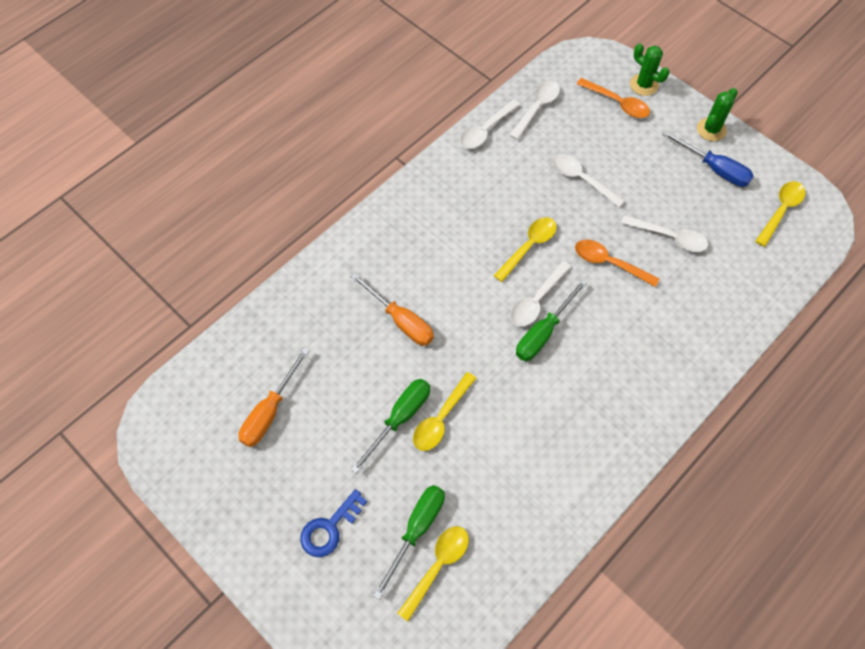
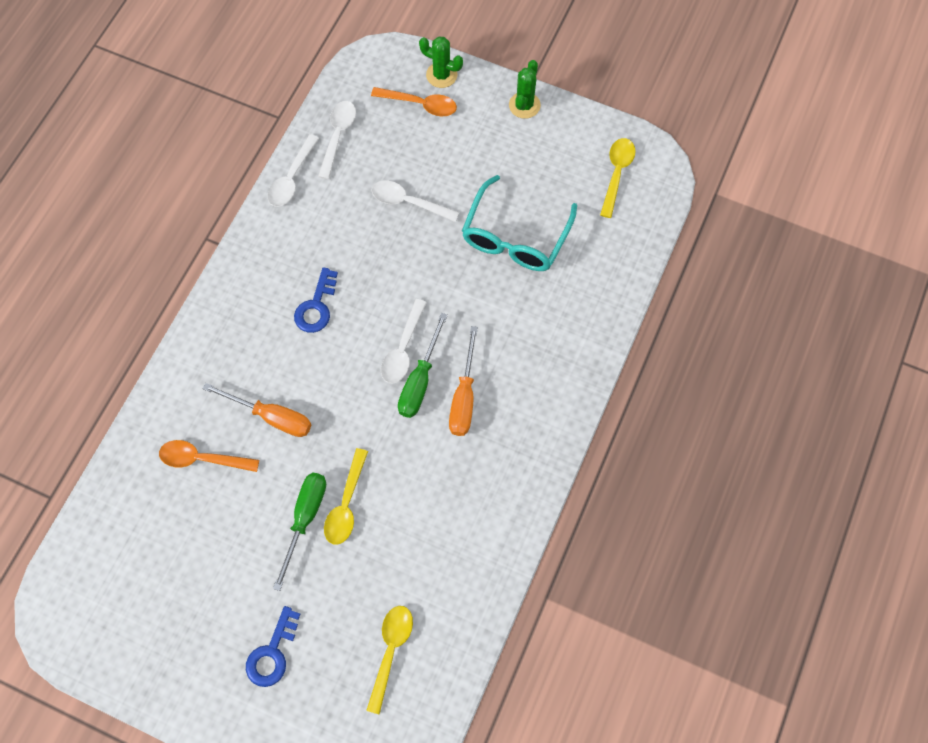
camera: 20 degrees left, 5 degrees up
(269, 411) = (169, 558): orange screwdriver -> orange screwdriver (464, 397)
(416, 530) = (358, 624): green screwdriver -> none
(471, 240) = (316, 306): none -> blue key
(528, 247) = (377, 294): yellow spoon -> none
(609, 263) = (464, 285): orange spoon -> orange spoon (203, 459)
(669, 237) = (515, 237): white spoon -> turquoise glasses
(714, 169) = (539, 148): blue screwdriver -> none

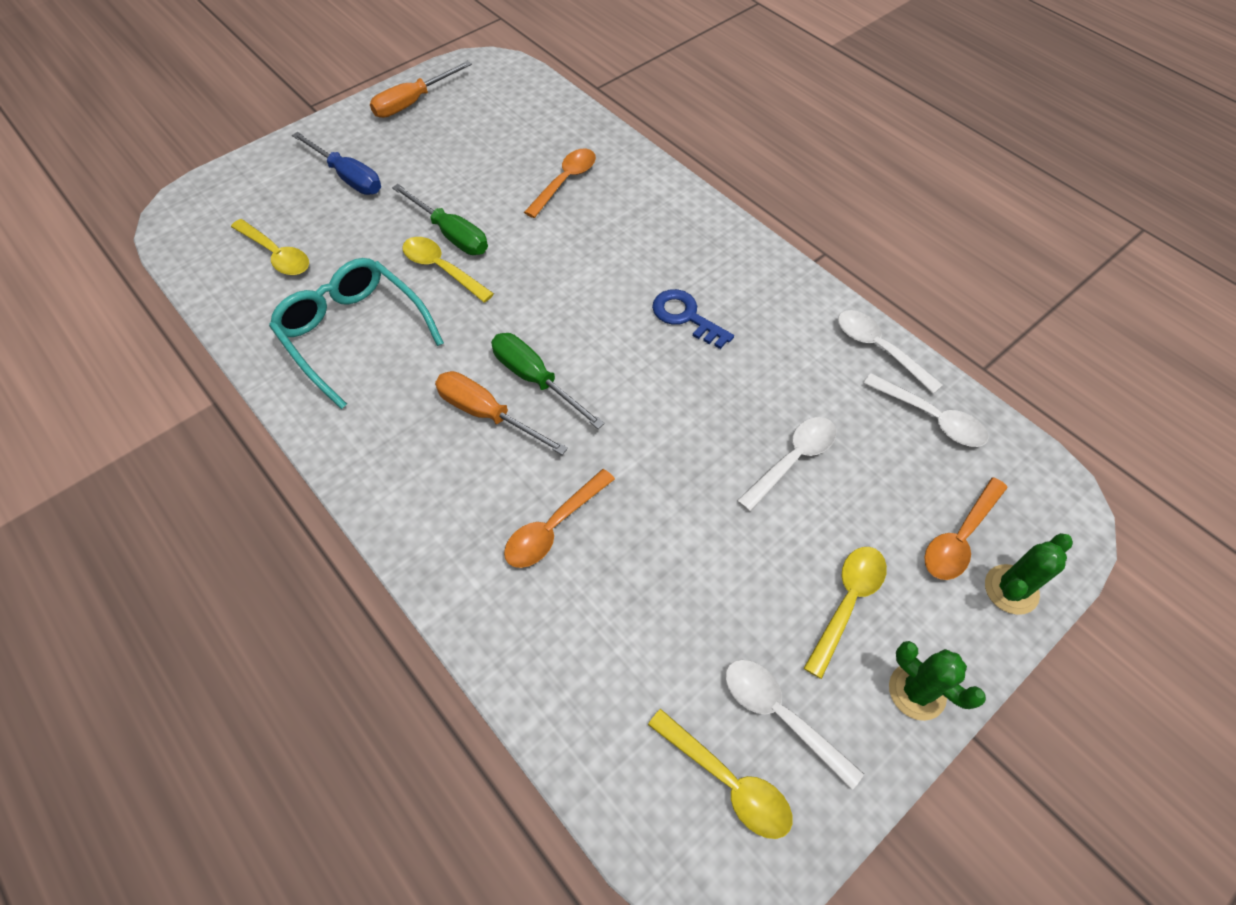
camera: 115 degrees right, 10 degrees down
(271, 417) = (576, 241): orange screwdriver -> orange screwdriver (412, 103)
(272, 653) = (348, 177): blue key -> blue screwdriver
(403, 349) = (585, 378): white spoon -> white spoon (781, 715)
(491, 148) = (847, 603): none -> yellow spoon
(515, 237) = (679, 568): turquoise glasses -> turquoise glasses (353, 333)
(524, 316) = (554, 527): none -> orange spoon

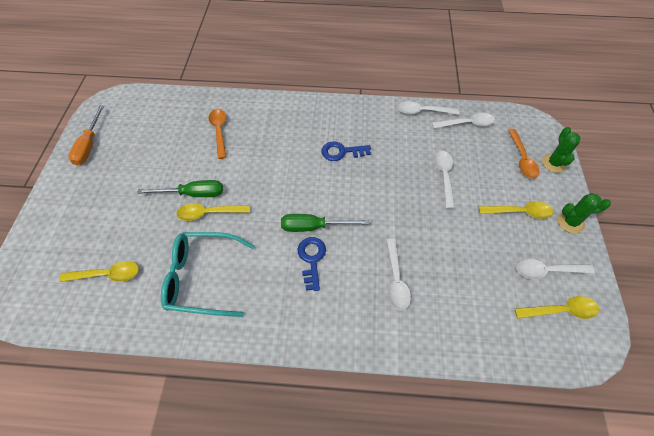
camera: 45 degrees left, 0 degrees up
(348, 177) = (99, 206): blue screwdriver -> none
(487, 414) = (312, 259): orange screwdriver -> blue key
(554, 527) = (396, 279): orange spoon -> white spoon
(847, 603) = (519, 212): yellow spoon -> yellow spoon turned 105 degrees clockwise

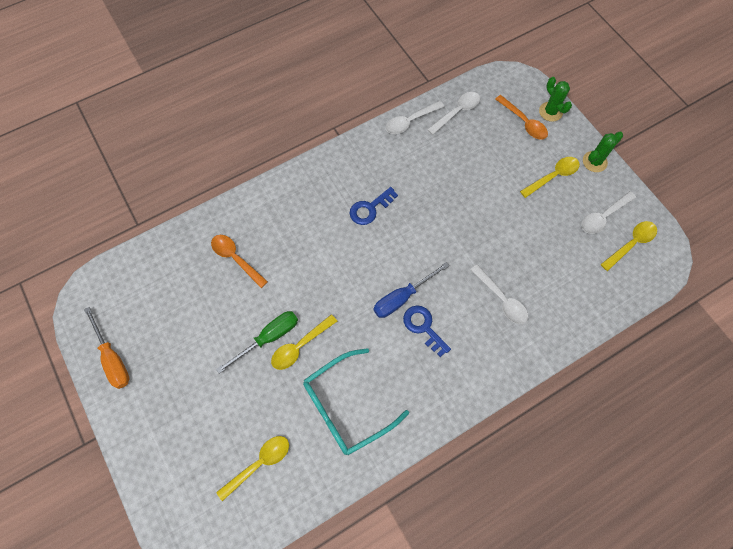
camera: 35 degrees left, 10 degrees up
(313, 227) = (402, 297): green screwdriver -> blue screwdriver
(444, 176) = (474, 179): white spoon -> none

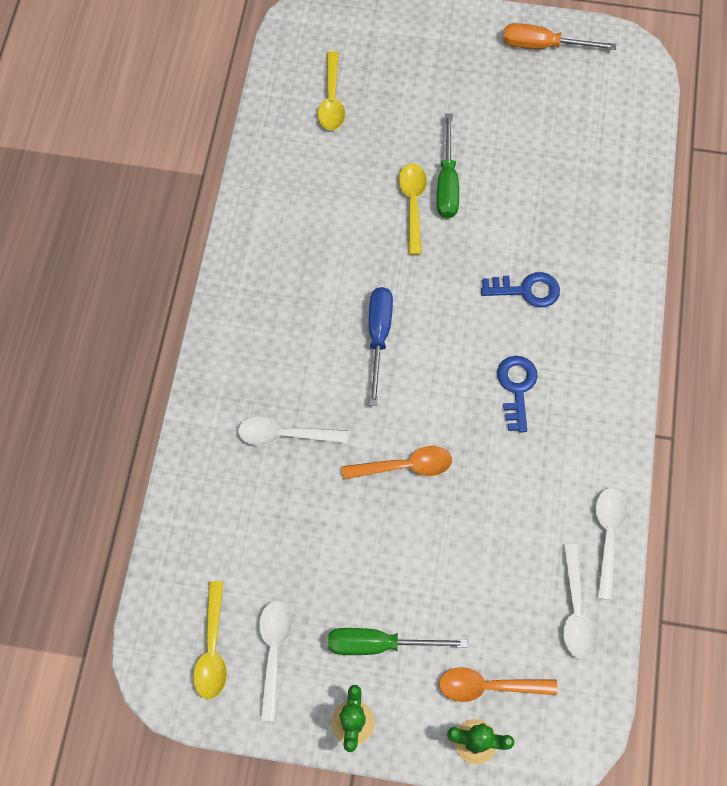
camera: 130 degrees right, 0 degrees up
(236, 259) = (566, 211): orange spoon -> orange spoon (404, 466)
(345, 407) = (315, 201): turquoise glasses -> none
(423, 327) = (328, 331): blue key -> blue key (526, 290)
(553, 176) = (379, 644): yellow spoon -> green screwdriver

